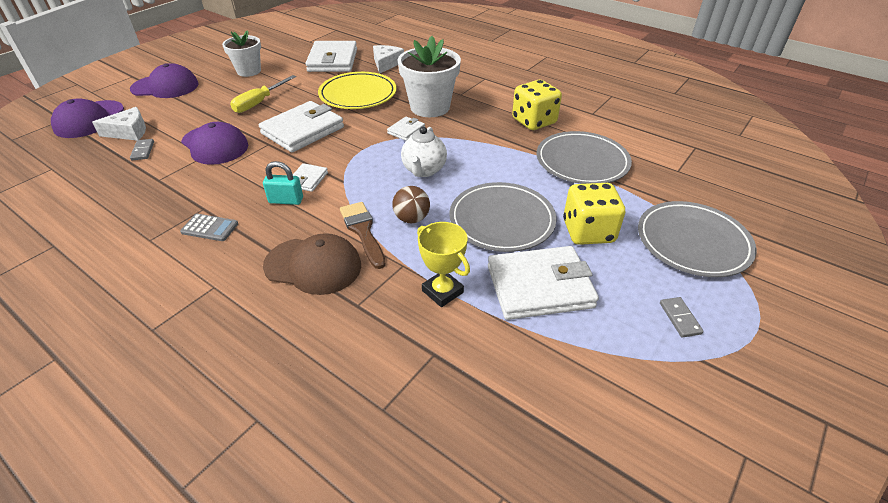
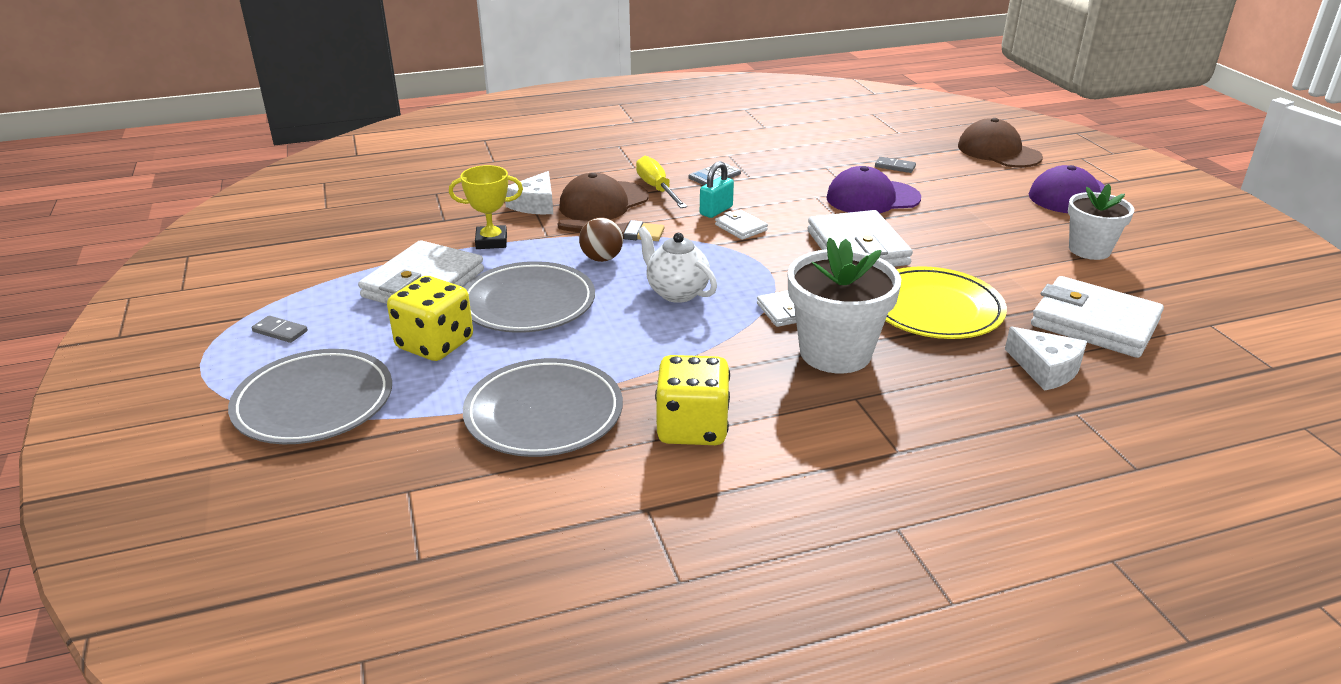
camera: 125 degrees right, 10 degrees down
(89, 119) = (998, 151): purple cap -> brown cap
(129, 132) = (948, 165): white cheese -> white cheese (535, 204)
(259, 103) = (966, 238): yellow screwdriver -> yellow screwdriver (657, 189)

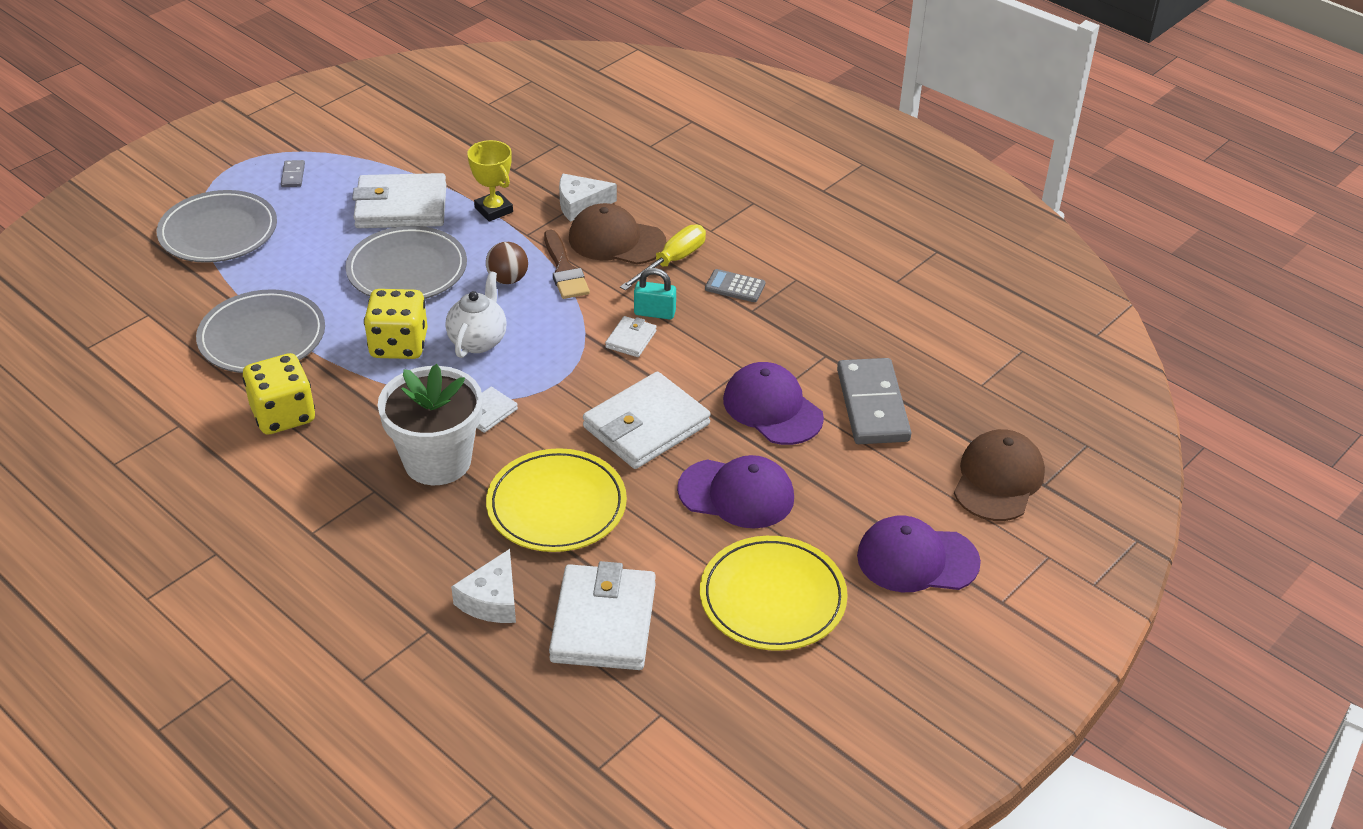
camera: 60 degrees right, 10 degrees up
(435, 344) = (319, 250): yellow dice -> yellow dice (399, 345)
(895, 167) = (873, 405): grey domino -> grey domino, size x2.39
(963, 234) = (736, 494): none -> purple cap
(1089, 250) = (772, 598): white flower pot -> yellow plate

